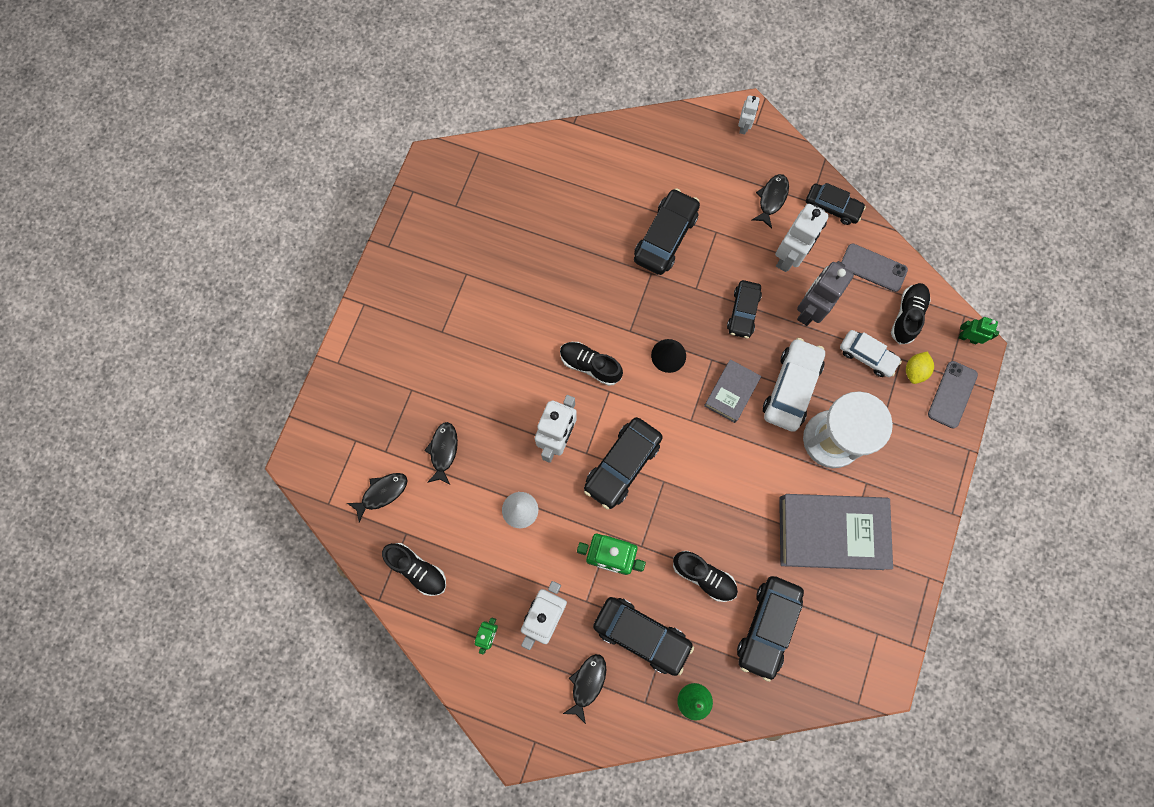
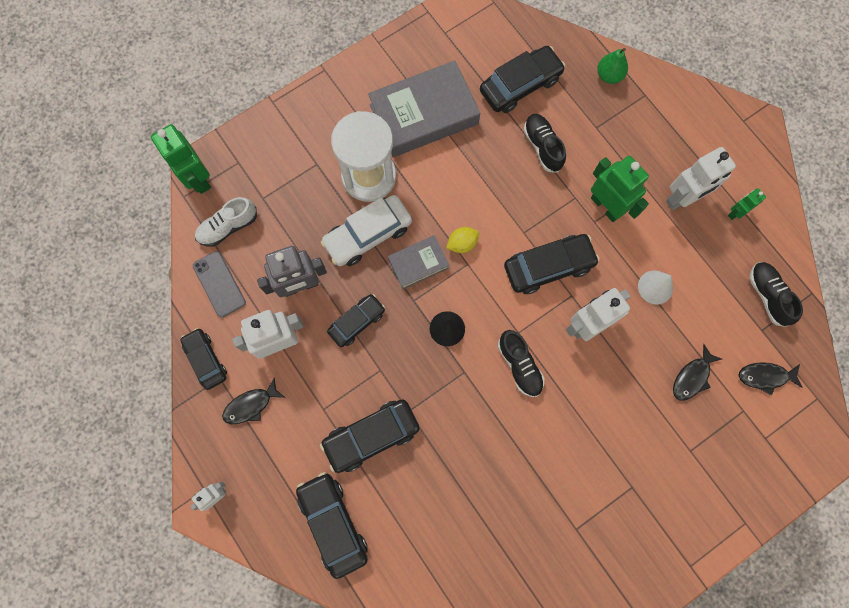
camera: 145 degrees left, 0 degrees up
(587, 683) = (680, 133): black fish -> none
(641, 635) = (618, 138): black car -> black car (333, 523)
(831, 532) = (424, 114): grey book -> grey book turned 60 degrees counterclockwise
(867, 356) = (287, 218): white car -> none
(907, 316) = (228, 227): black shoe -> white shoe
(914, 371) = (260, 182): yellow lemon -> yellow lemon (462, 243)
(952, 394) = (248, 146): grey phone -> none
(967, 338) = (197, 178): green robot -> green robot, size x1.90

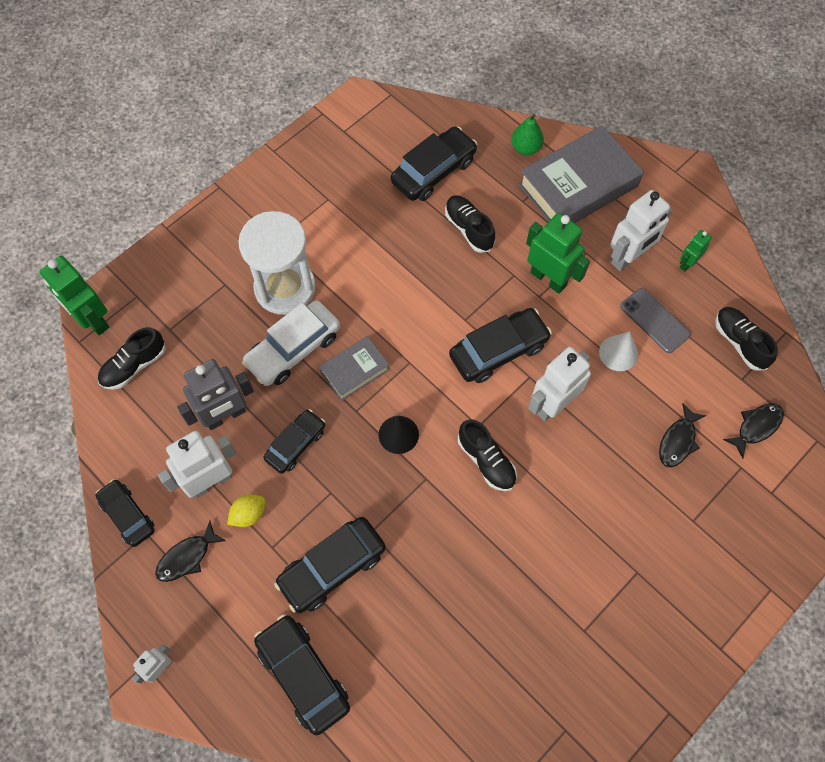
camera: 10 degrees left, 10 degrees down
(219, 284) = (132, 429): grey phone -> grey phone (654, 320)
(228, 227) = (134, 366): white shoe -> black shoe
(424, 114) = (335, 216): grey book -> grey book (578, 185)
(462, 243) = (399, 342): yellow lemon -> yellow lemon (249, 514)
(765, 376) = (756, 427): black fish -> black fish turned 150 degrees clockwise

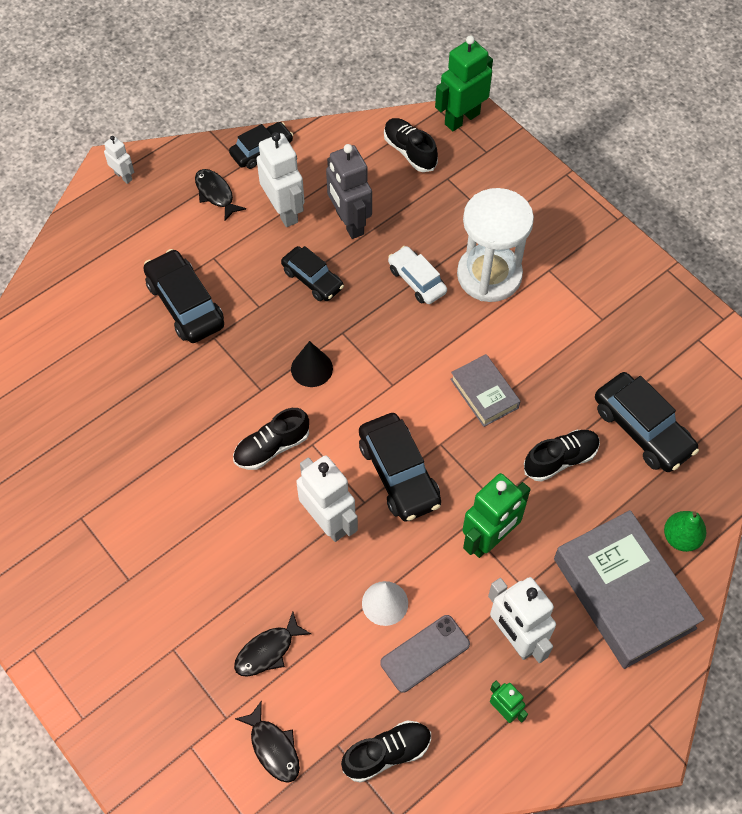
camera: 95 degrees right, 5 degrees down
(249, 514) = (248, 240): yellow lemon -> none
(293, 349) = (417, 280): white car -> white car, size x0.65
(303, 675) = (93, 278): black car -> none
(354, 370) = (387, 333): grey book -> grey book (484, 393)
(678, 441) = (268, 651): black fish -> black fish turned 75 degrees counterclockwise

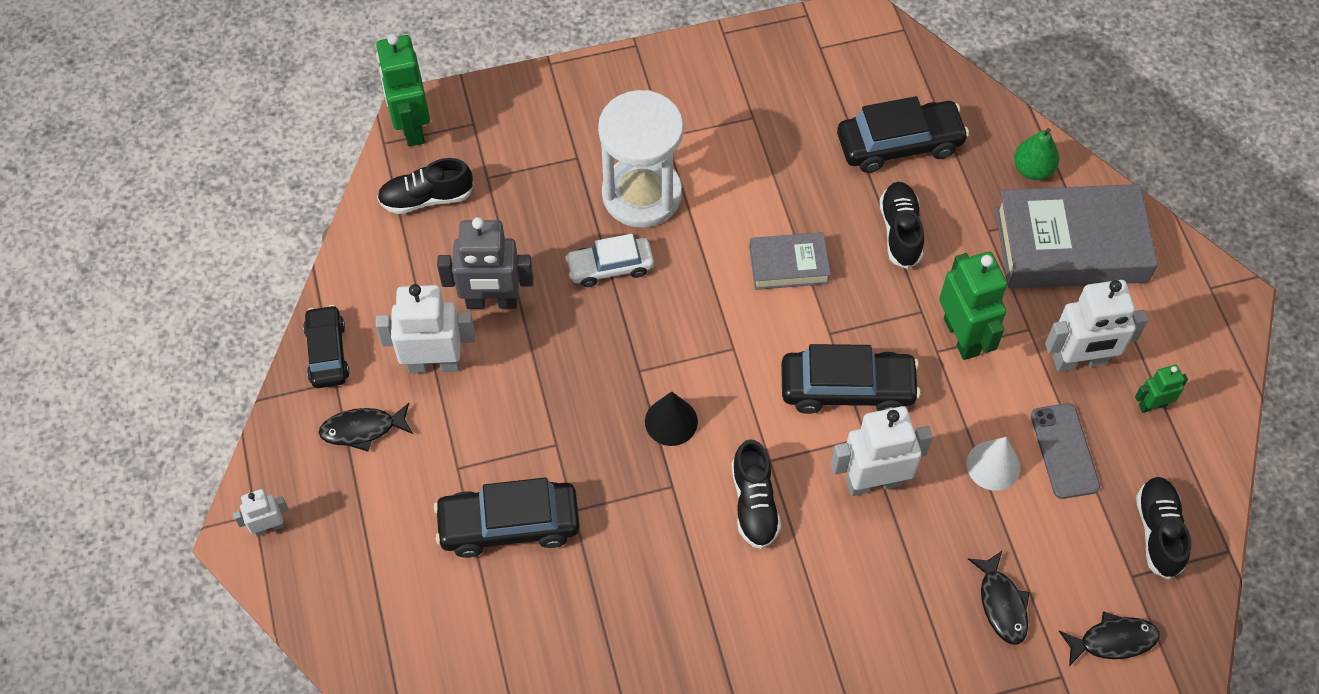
camera: 65 degrees left, 0 degrees up
(312, 279) = (549, 372): black car -> none

